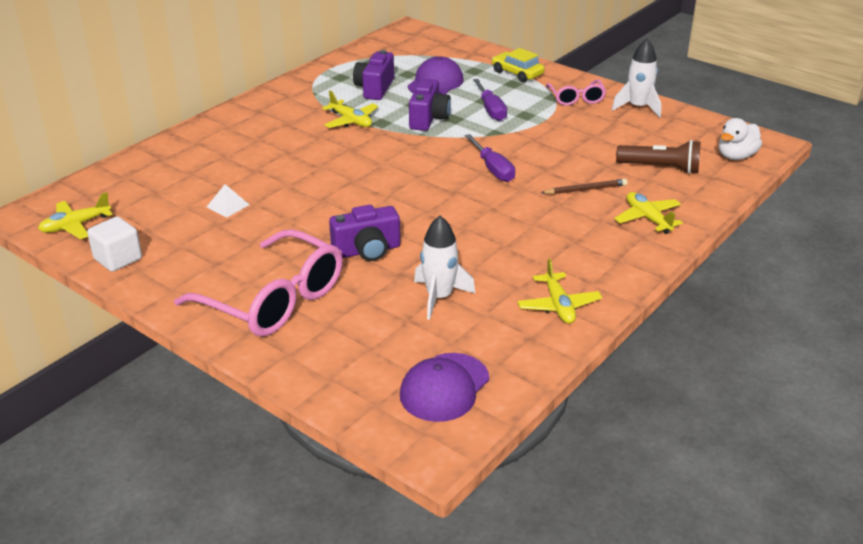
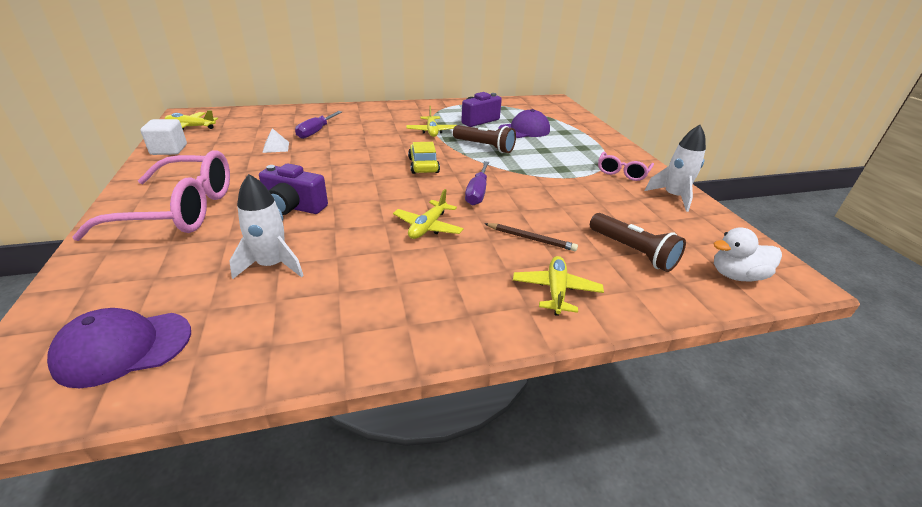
camera: 35 degrees right, 0 degrees up
(274, 300) = (181, 210): pink glasses -> pink glasses turned 75 degrees counterclockwise
(428, 119) = (484, 147): purple camera -> brown flashlight
(491, 110) = (539, 156): purple screwdriver -> purple screwdriver (316, 132)
(517, 73) = (595, 143): yellow car -> yellow car (423, 165)
(558, 306) = (343, 329): yellow plane -> yellow plane (428, 227)

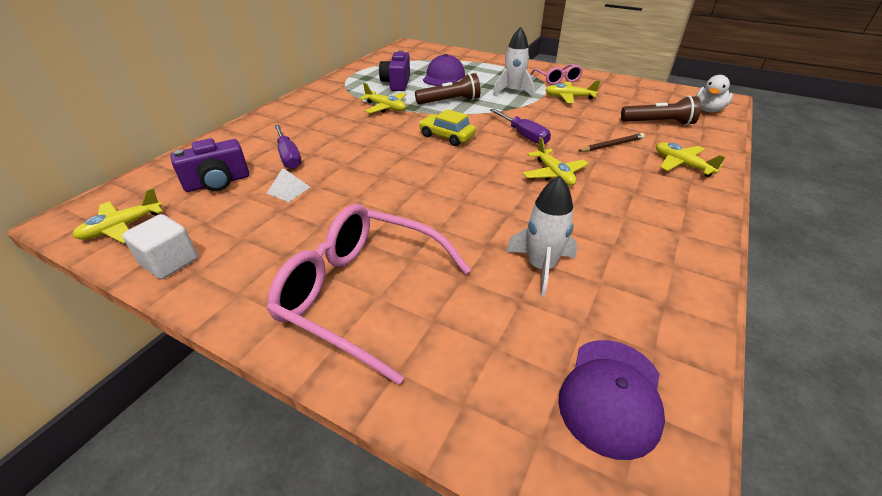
camera: 45 degrees left, 5 degrees up
(181, 210) = (361, 293): pink glasses -> pink glasses turned 105 degrees counterclockwise
(294, 207) = (443, 222): purple camera -> purple camera (218, 182)
(594, 189) = (569, 97): none -> yellow plane
(673, 197) = (607, 82): white rocket -> white rocket (513, 91)

